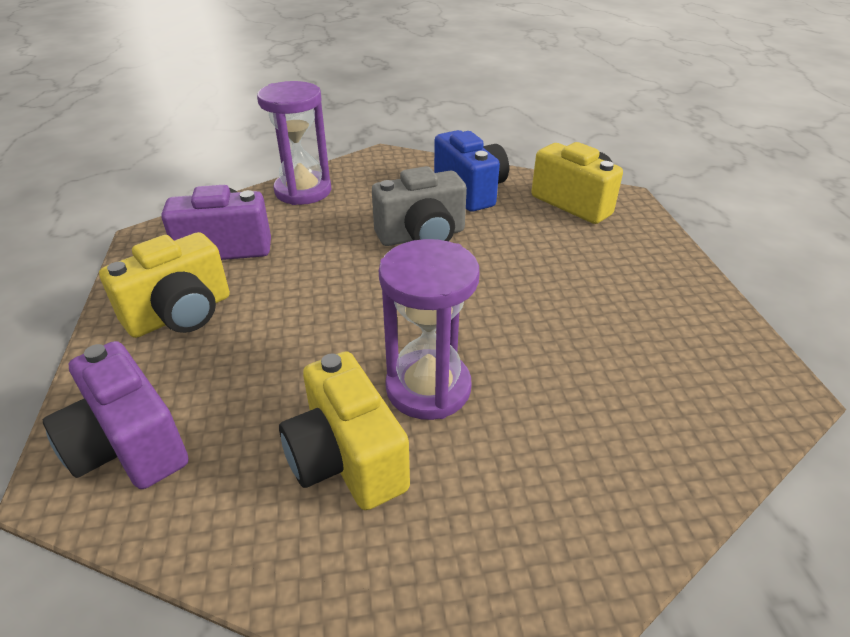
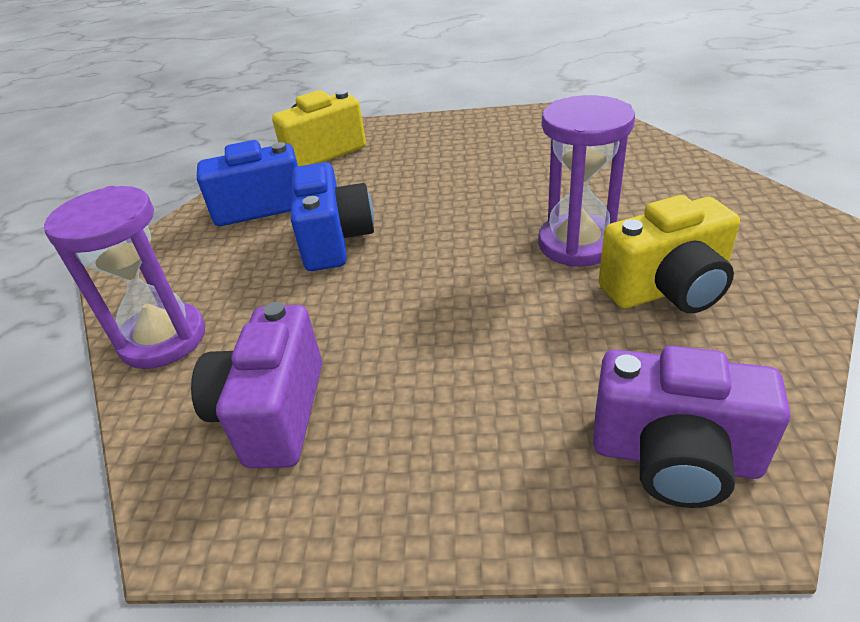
camera: 75 degrees left, 0 degrees up
(128, 446) = (674, 457): purple camera -> purple camera turned 45 degrees clockwise
(181, 314) = (427, 444): yellow camera -> none
(422, 236) = (335, 240): grey camera -> blue camera

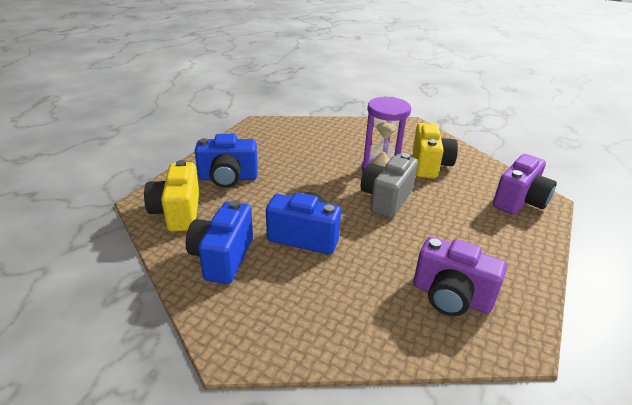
camera: 70 degrees left, 5 degrees down
(163, 339) = (353, 334): purple hourglass -> none
(416, 148) = (228, 178): none -> blue camera
(491, 276) = (386, 199): none -> grey camera

